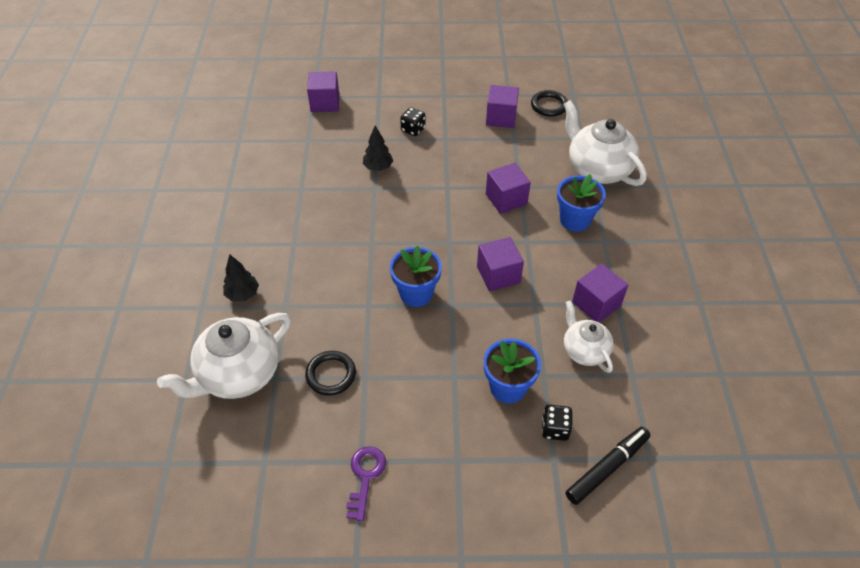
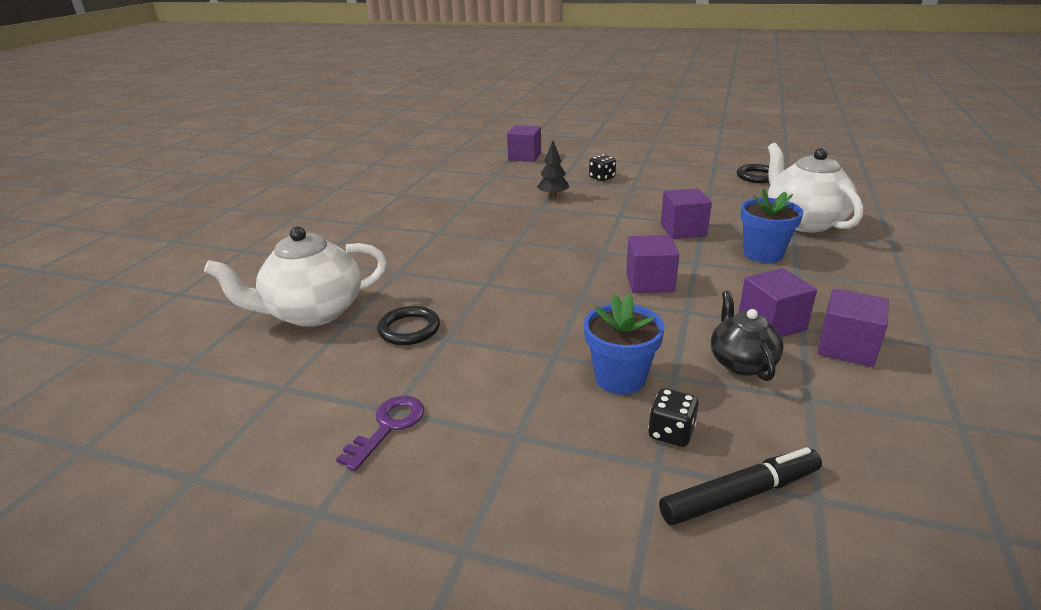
camera: 20 degrees right, 20 degrees down
(243, 294) = (362, 258): black tree -> none
(416, 293) = (544, 282): blue flower pot -> none
(501, 117) = (700, 179): purple cube -> purple cube (846, 347)
(584, 350) = (741, 362): white teapot -> black teapot

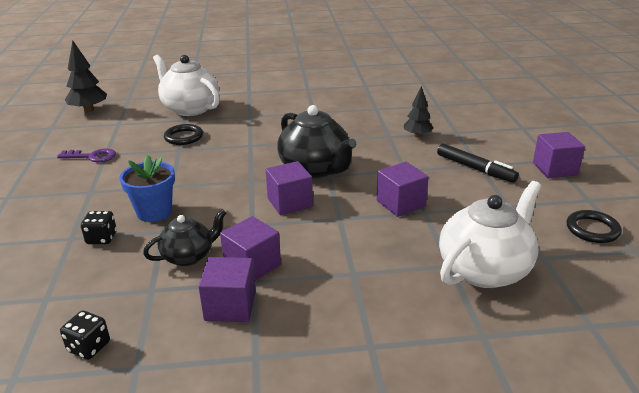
camera: 65 degrees right, 0 degrees up
(172, 419) = (89, 110): none -> black tree
(524, 156) = (492, 106): purple cube -> purple cube (554, 169)
(584, 256) = (315, 169): none -> black teapot
(602, 178) = (483, 147): black dice -> black dice (89, 347)
(740, 495) = (48, 269): black marker -> black marker (475, 169)
(763, 254) = (382, 250): blue flower pot -> none

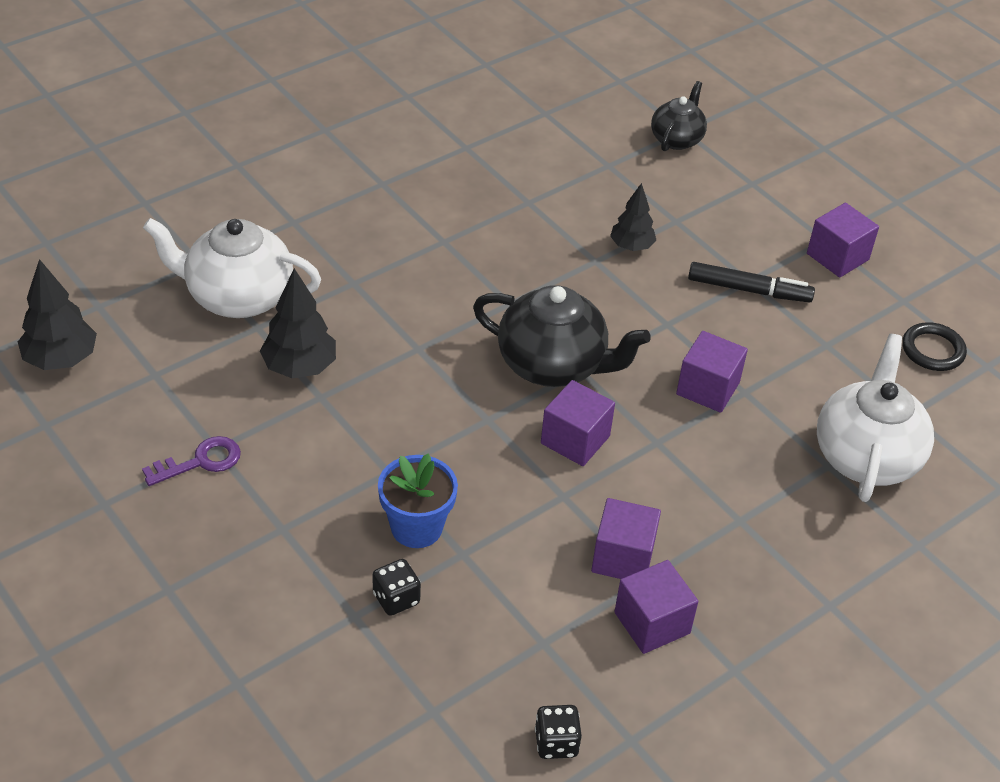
camera: 35 degrees left, 15 degrees up
(184, 137) = (299, 367): black ring -> black tree
(189, 256) = (536, 577): black teapot -> black teapot (677, 139)

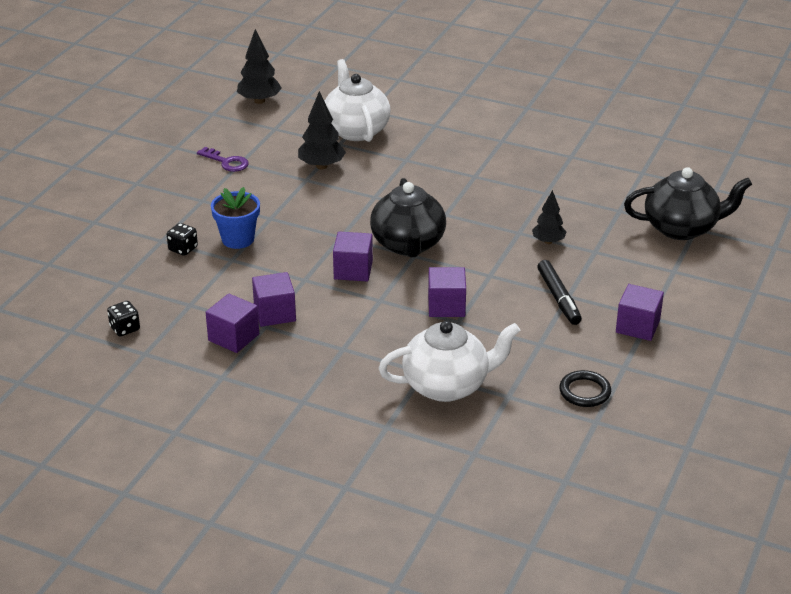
camera: 65 degrees right, 10 degrees down
(677, 139) = (682, 228): black teapot -> black teapot, size x1.70

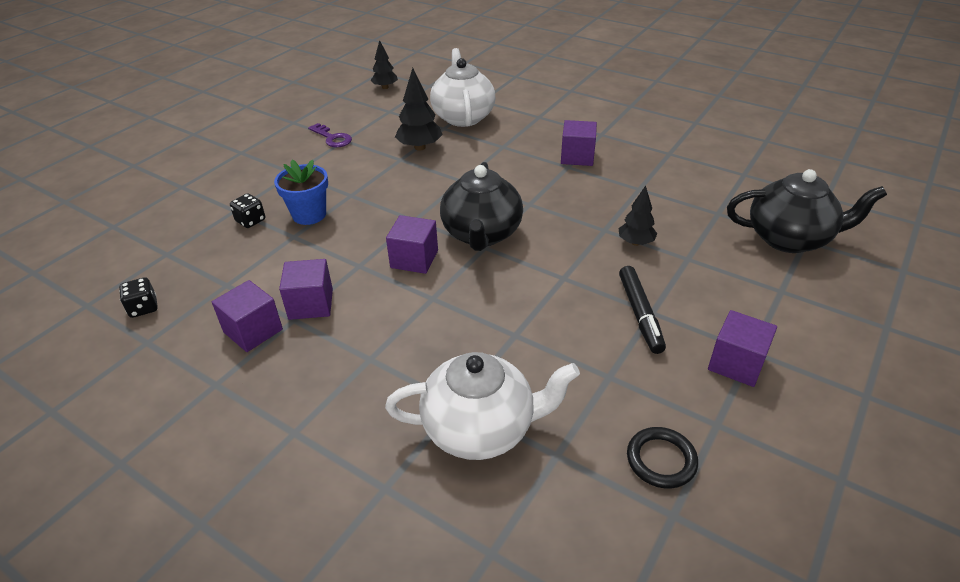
camera: 10 degrees right, 5 degrees up
(259, 101) = (385, 87): black tree -> black tree, size x0.67
(446, 306) = (505, 313): purple cube -> purple cube (577, 157)

